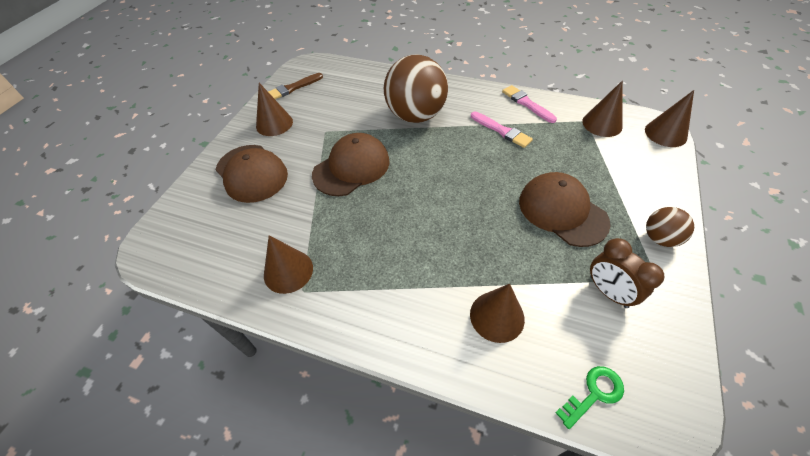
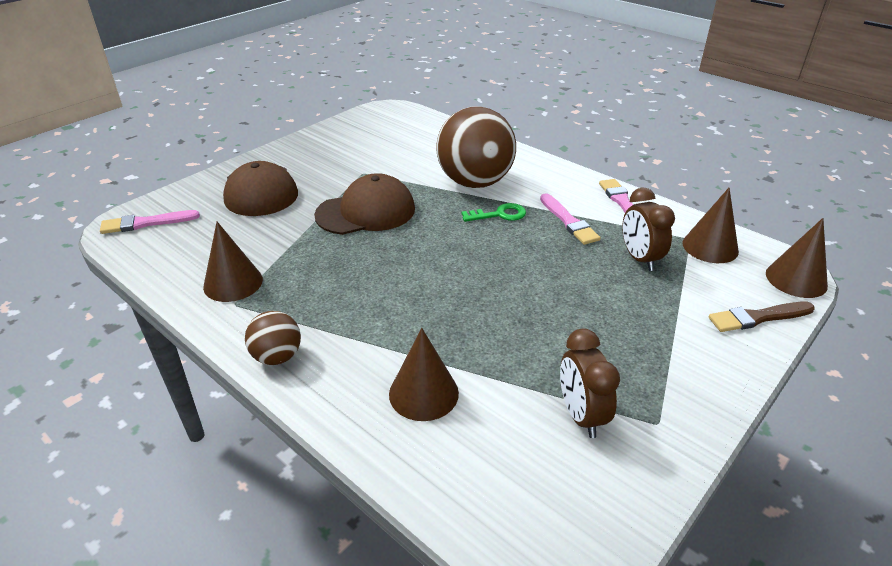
camera: 20 degrees right, 15 degrees down
(172, 237) = (146, 223): none -> pink brush
(274, 123) = (314, 153): brown cone -> none
(293, 88) = (357, 127): brown brush -> brown brush (758, 317)
(562, 211) = (584, 319): brown cap -> none
(565, 148) = (639, 259): none -> brown clock
(594, 393) = (483, 505): green key -> green key (499, 214)
(659, 238) = (696, 384): brown ball -> brown ball (277, 357)

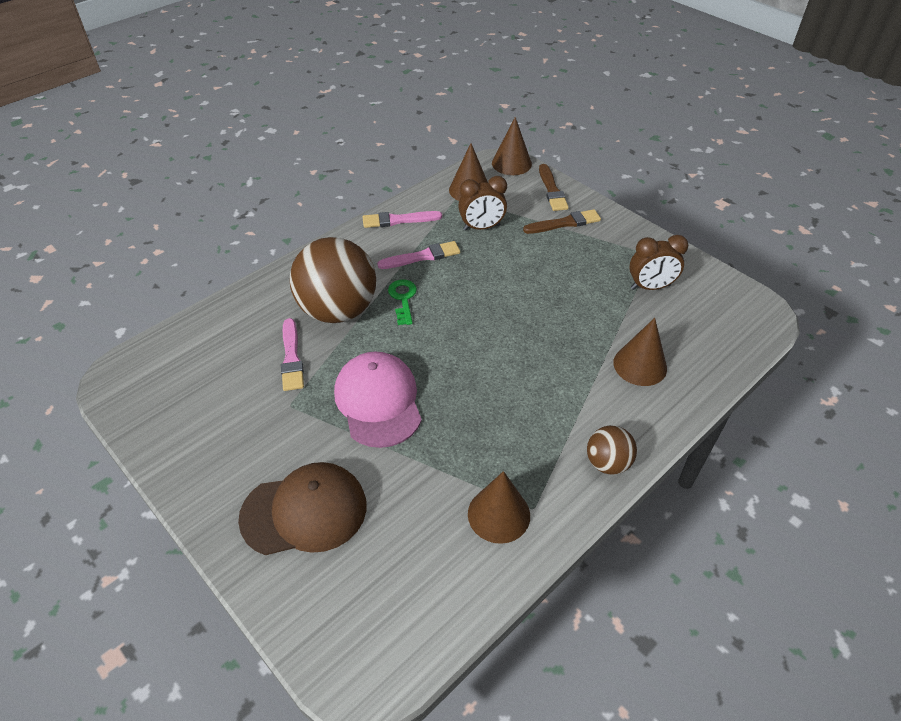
camera: 85 degrees left, 10 degrees up
(146, 223) = (360, 641): pink brush -> pink brush (291, 357)
(366, 212) = (378, 401): brown cap -> pink cap
(687, 329) = (564, 223): none -> brown brush

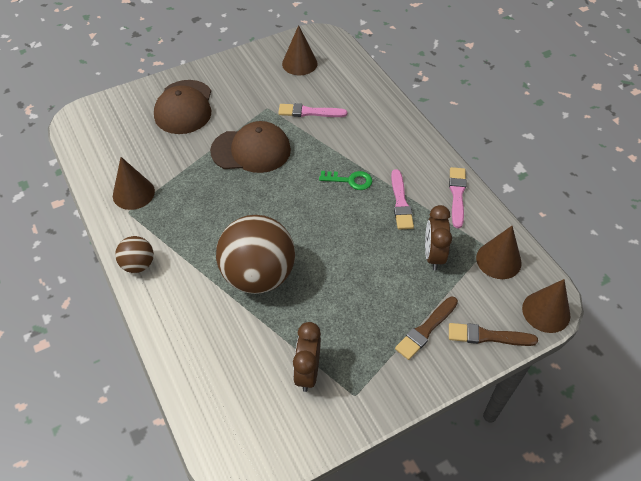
camera: 105 degrees right, 5 degrees up
(338, 310) = (349, 141): brown ball -> brown ball (258, 275)
(378, 401) = (251, 150): pink cap -> brown cap
(564, 223) = (426, 329): brown brush -> brown brush turned 45 degrees clockwise
(640, 365) = (216, 322): brown cone -> brown cone (299, 63)

